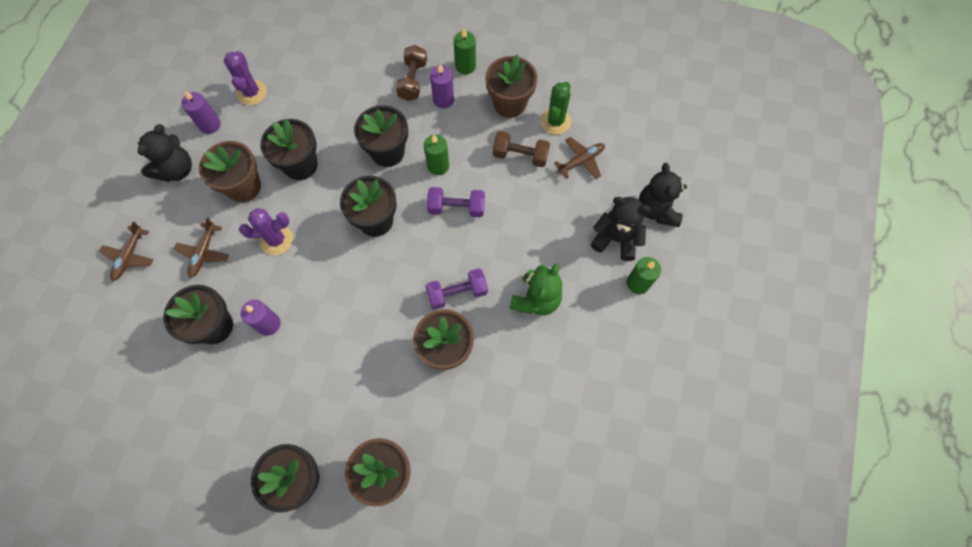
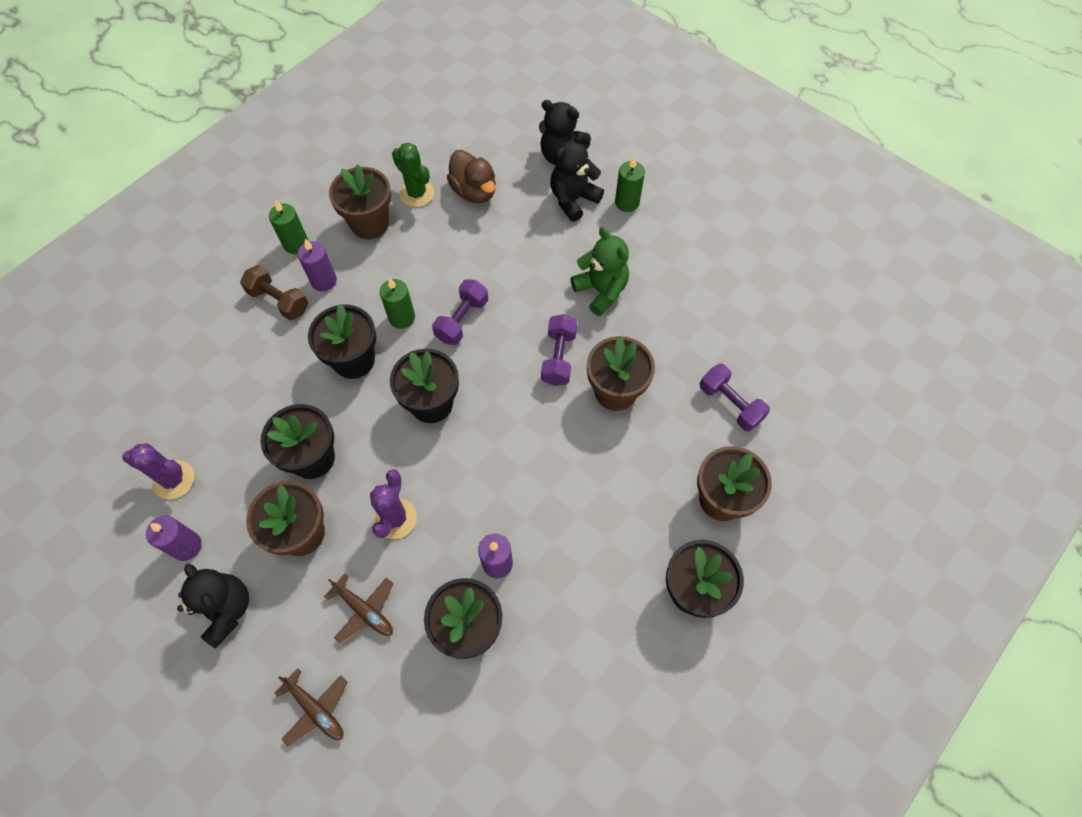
camera: 65 degrees left, 5 degrees down
(477, 449) = (730, 404): none -> purple dumbbell
(520, 155) = (436, 239): brown dumbbell -> none
(581, 161) = (474, 191): brown plane -> brown duck

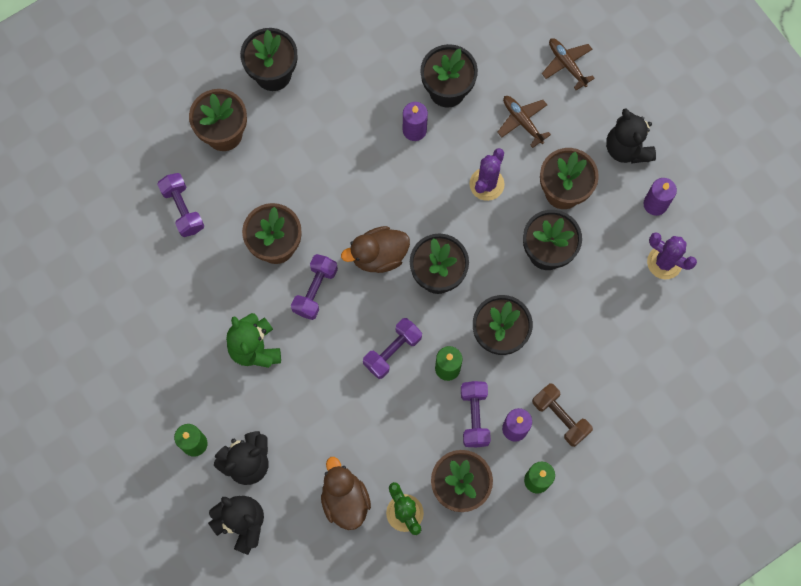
camera: 165 degrees left, 10 degrees up
(366, 282) = (474, 416): none -> purple dumbbell
(501, 408) = (379, 256): none -> brown duck

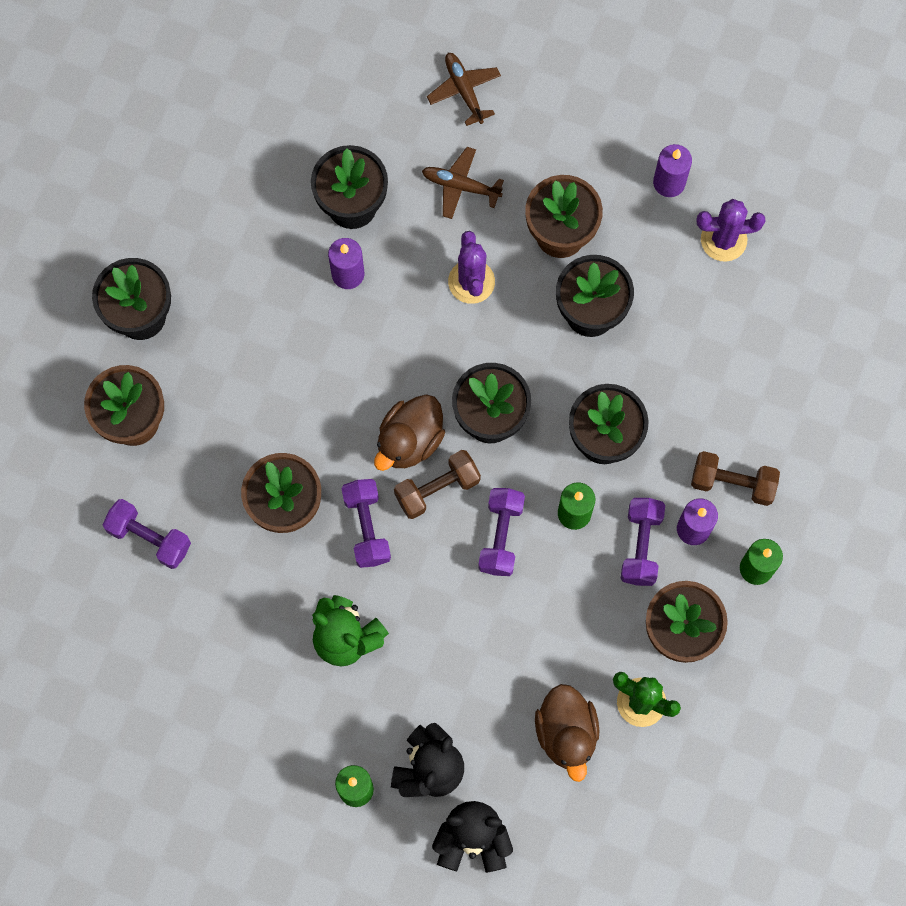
camera: 35 degrees left, 0 degrees up
(345, 499) = (566, 733): brown duck -> brown duck turned 135 degrees counterclockwise
(374, 296) = (437, 489): none -> brown dumbbell
(474, 416) = (641, 546): purple dumbbell -> purple dumbbell turned 45 degrees clockwise
(567, 64) = (464, 90): brown plane -> brown plane turned 45 degrees clockwise
(627, 148) = (595, 141): black teddy bear -> none

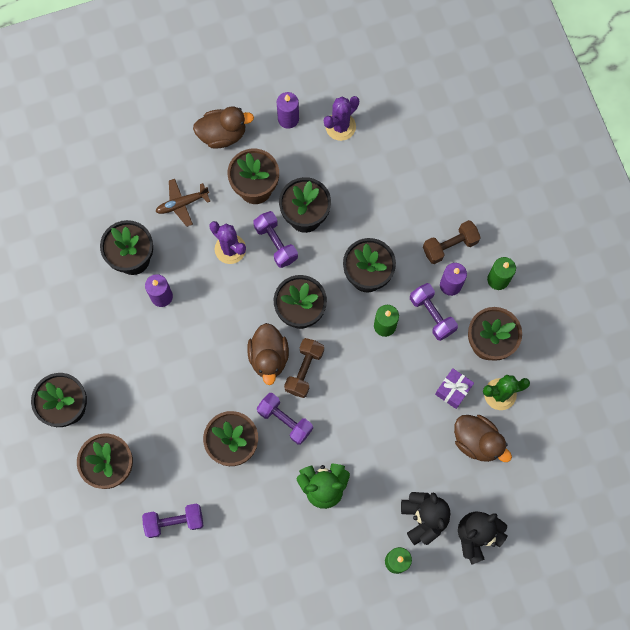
camera: 40 degrees left, 0 degrees up
(464, 90) = (141, 153): brown plane -> none
(501, 536) = (357, 368): purple dumbbell -> purple dumbbell (276, 243)
(576, 142) = (222, 134): none -> brown duck
(589, 652) = (453, 390): none -> purple gift

